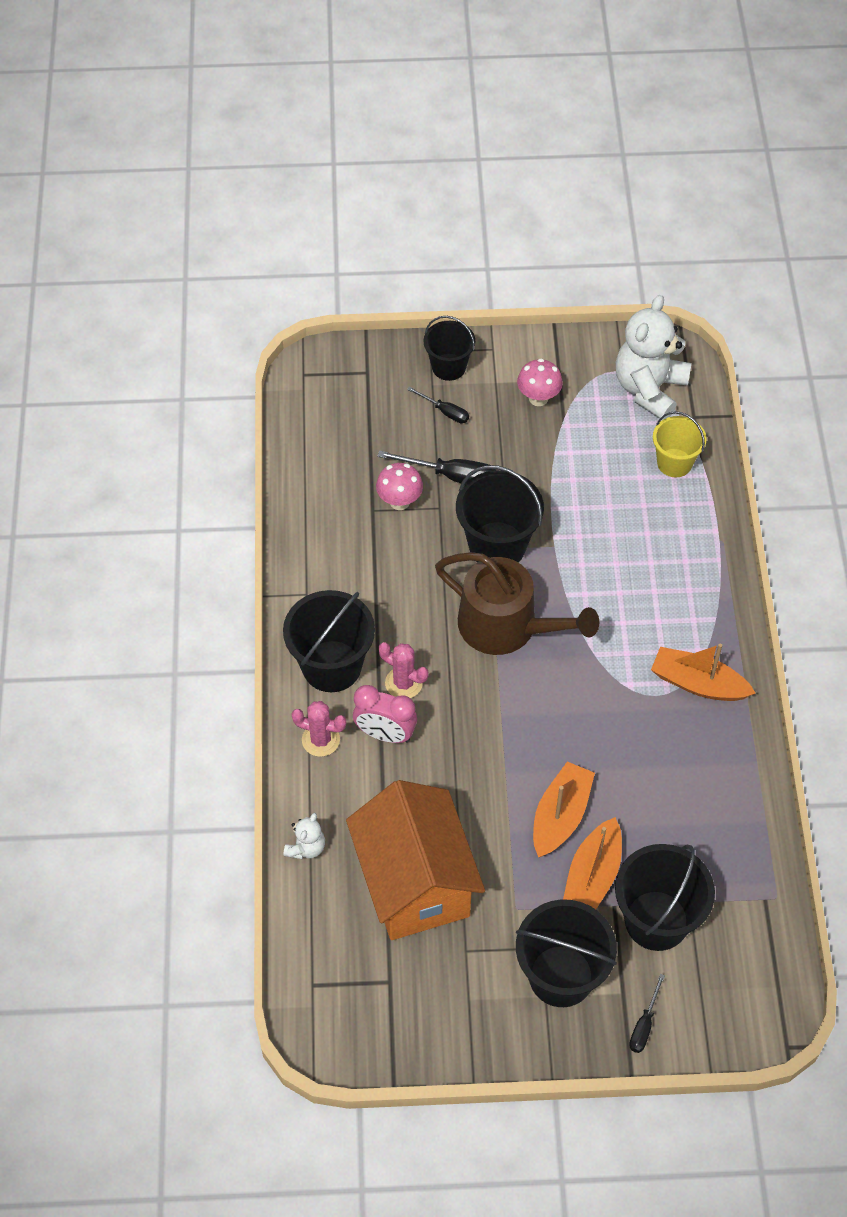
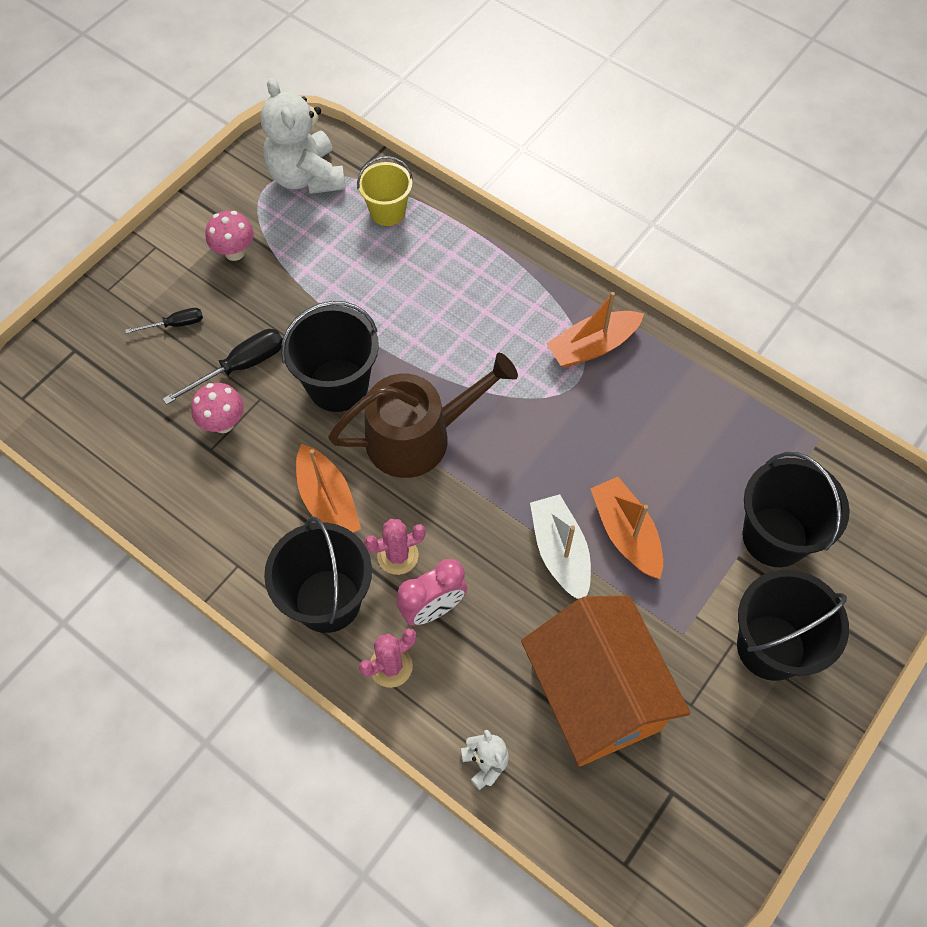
camera: 50 degrees left, 5 degrees up
(415, 883) = (595, 697): orange house -> orange house turned 45 degrees clockwise
(449, 367) = (137, 289): black bucket -> none
(503, 783) = (560, 552): none -> white boat
(592, 876) = (699, 552): orange boat -> orange boat (327, 501)
(644, 1025) = (860, 618): black screwdriver -> none

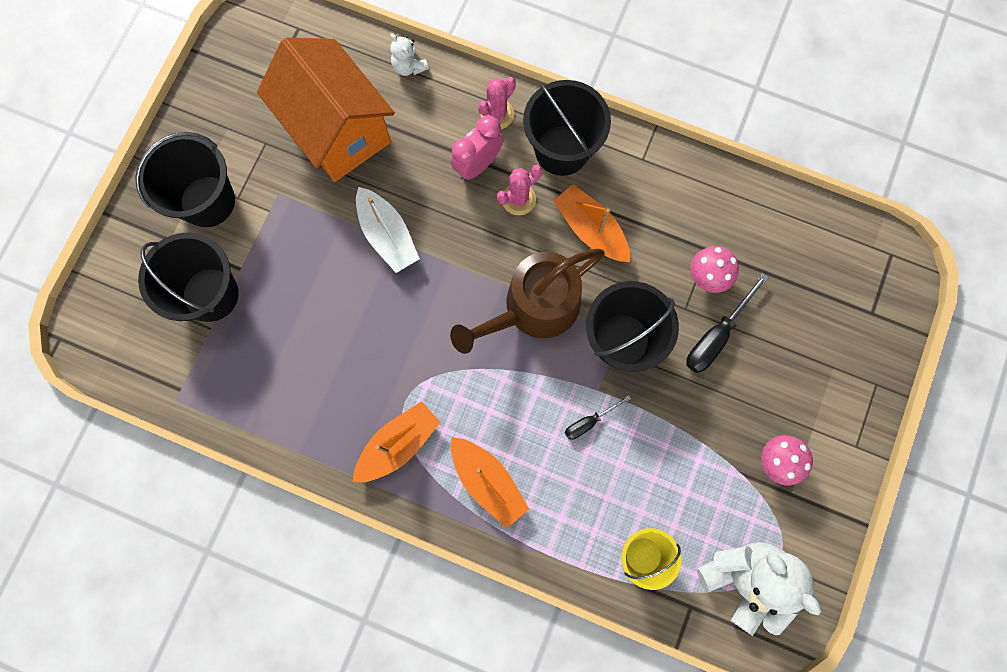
camera: 165 degrees right, 15 degrees up
(175, 324) = (795, 364): black screwdriver -> black screwdriver (589, 422)
(626, 533) = (336, 265): orange boat -> orange boat (487, 481)

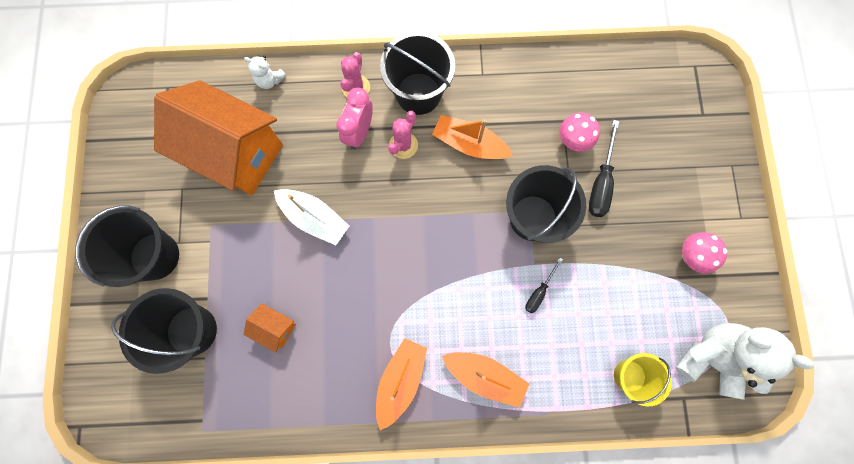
camera: 25 degrees left, 0 degrees up
(295, 331) = (275, 328): none -> orange house
(533, 308) = (455, 223): brown watering can -> none

